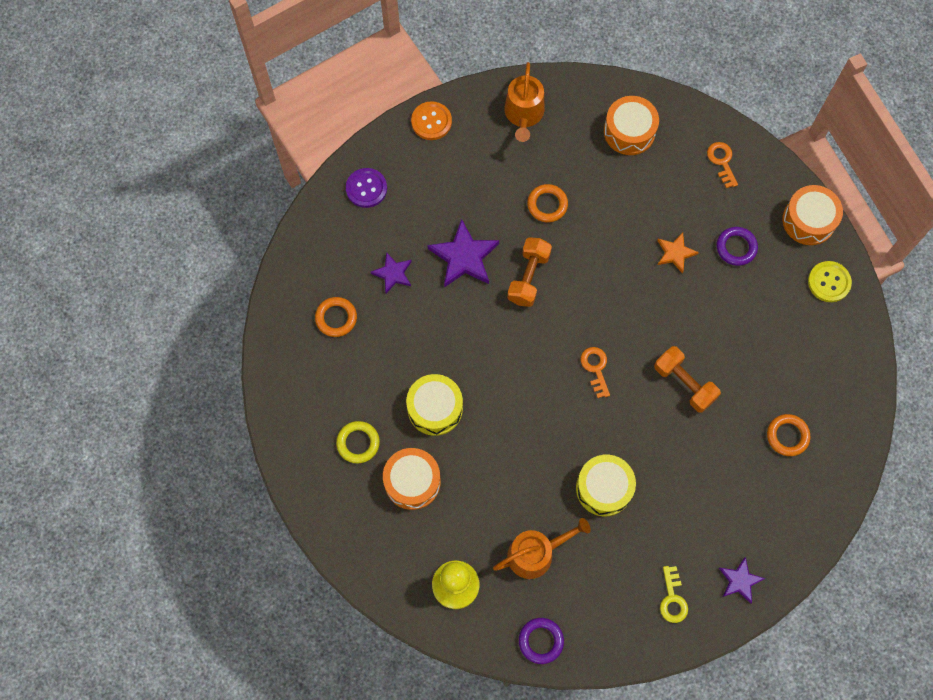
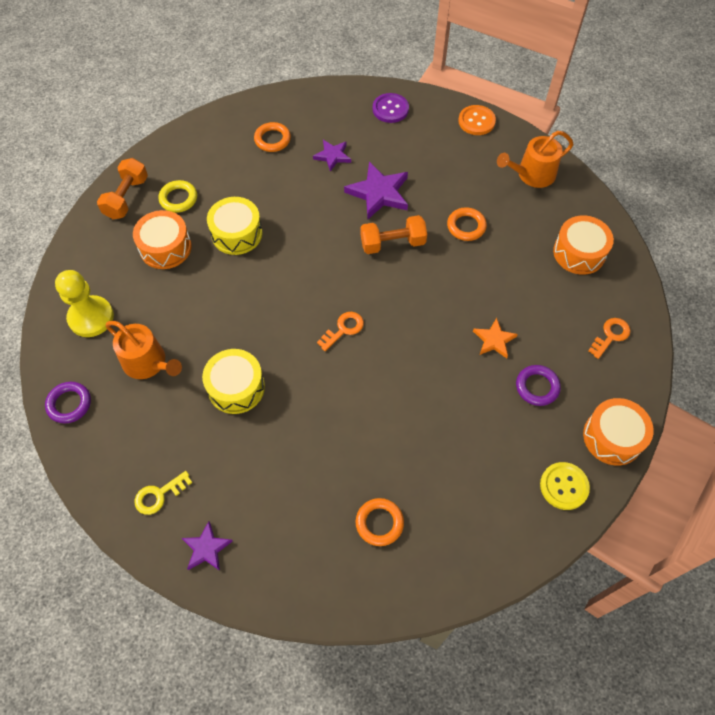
camera: 60 degrees right, 10 degrees down
(684, 383) = (375, 406): orange dumbbell -> orange dumbbell (126, 197)

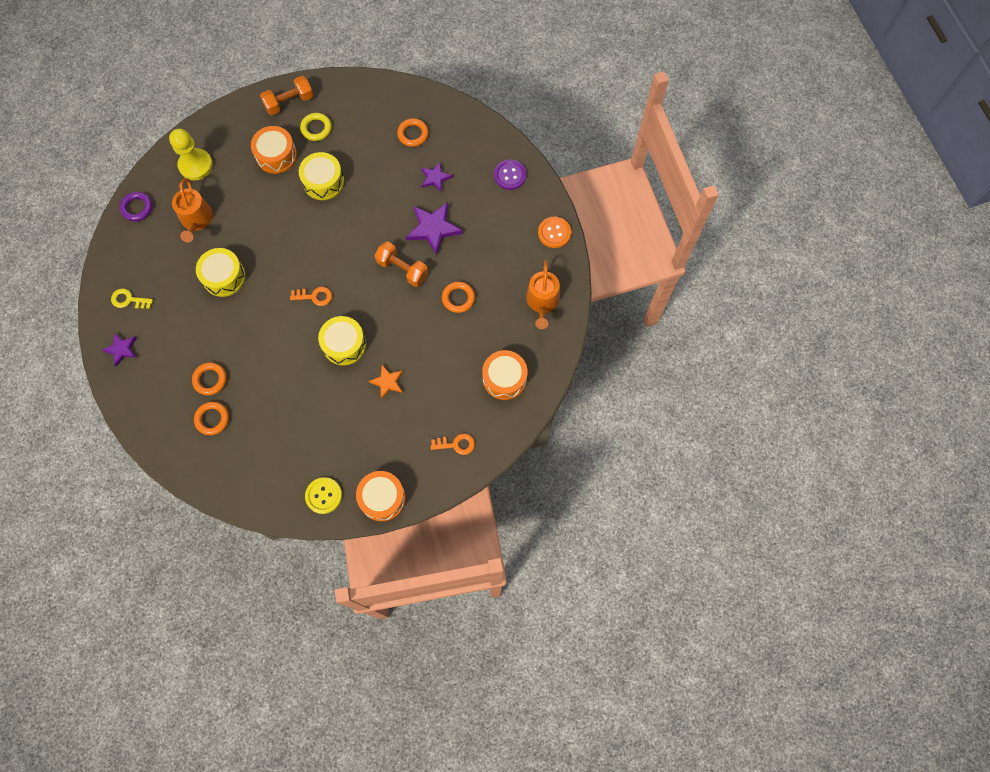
camera: 45 degrees right, 10 degrees up
(333, 489) = (210, 379): none -> orange ring
(419, 344) = (344, 344): none -> yellow drum
(532, 174) = (542, 302): orange watering can -> orange watering can turned 105 degrees counterclockwise
(537, 387) = (377, 431): purple ring -> none

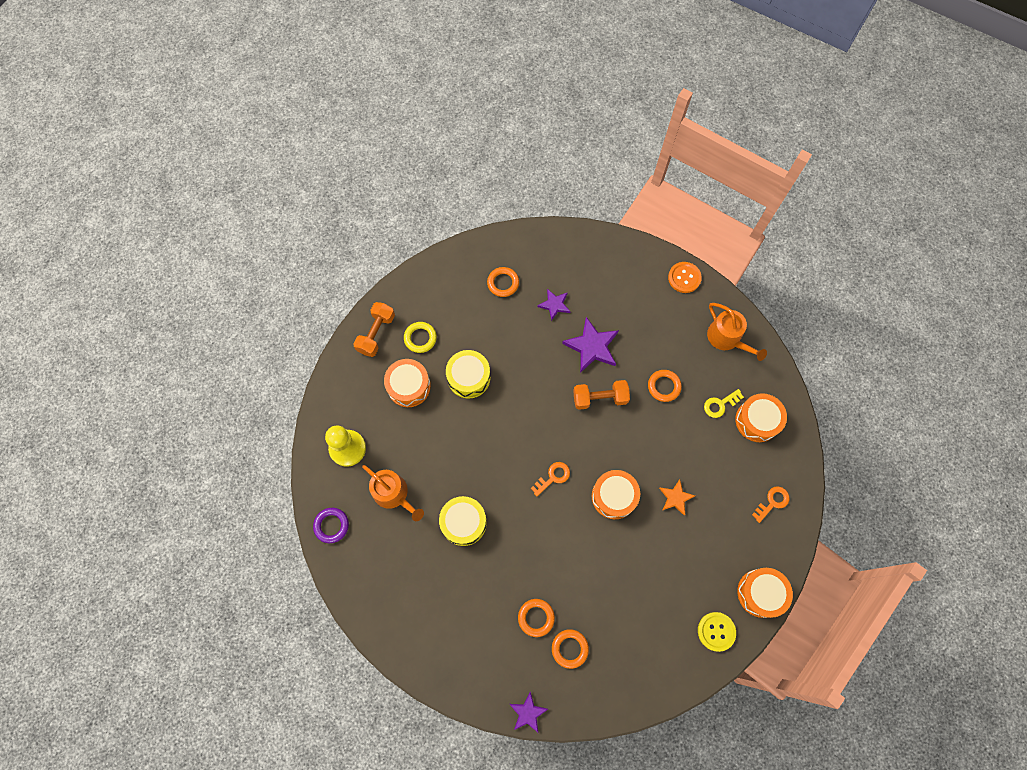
camera: 40 degrees left, 0 degrees up
(122, 349) = (437, 657): purple star -> purple star (528, 713)
(128, 300) = (401, 610): yellow key -> yellow key (720, 404)
(344, 344) = (614, 496): yellow drum -> orange drum
(510, 175) = (609, 258): purple button -> none

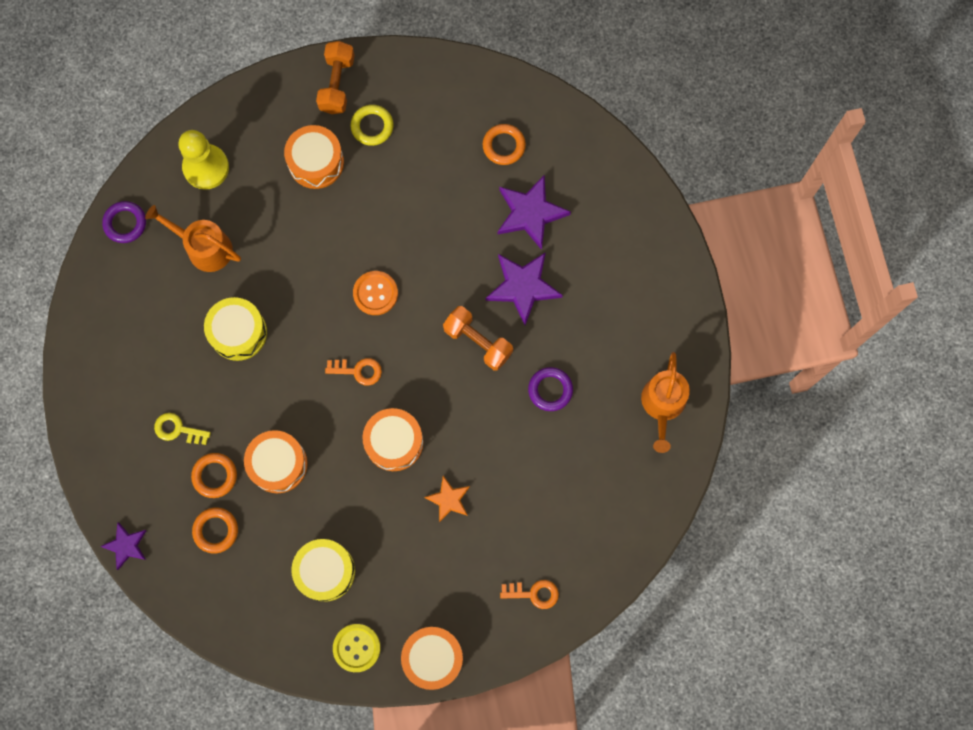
camera: 45 degrees right, 5 degrees up
(376, 333) = (337, 84): orange dumbbell -> orange dumbbell turned 60 degrees counterclockwise
(393, 494) = (204, 248): orange watering can -> orange watering can turned 120 degrees clockwise
(469, 377) = (378, 206): yellow drum -> yellow drum (325, 571)
(554, 305) = (530, 213): purple star -> purple star, size x1.69
(664, 386) = (550, 390): orange ring -> purple ring
(684, 278) = (686, 307): orange button -> orange button (375, 293)
(720, 404) = (585, 459): yellow key -> yellow key (177, 429)
(757, 420) = (604, 508): orange drum -> orange drum (278, 464)

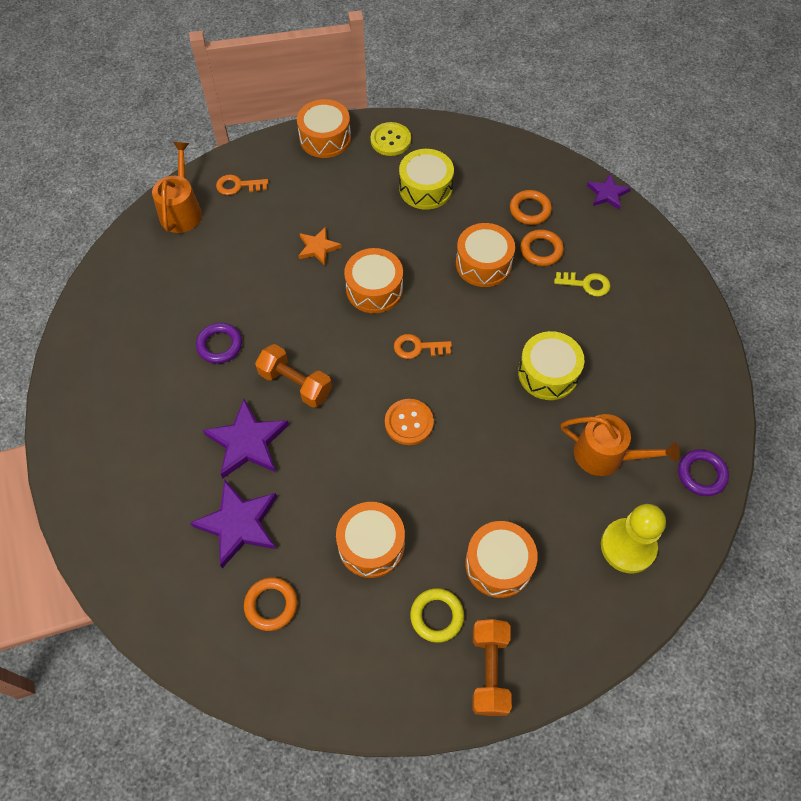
camera: 175 degrees right, 15 degrees down
(419, 186) = (371, 545): none -> orange drum
(662, 405) = (105, 340): orange watering can -> orange watering can (181, 210)

